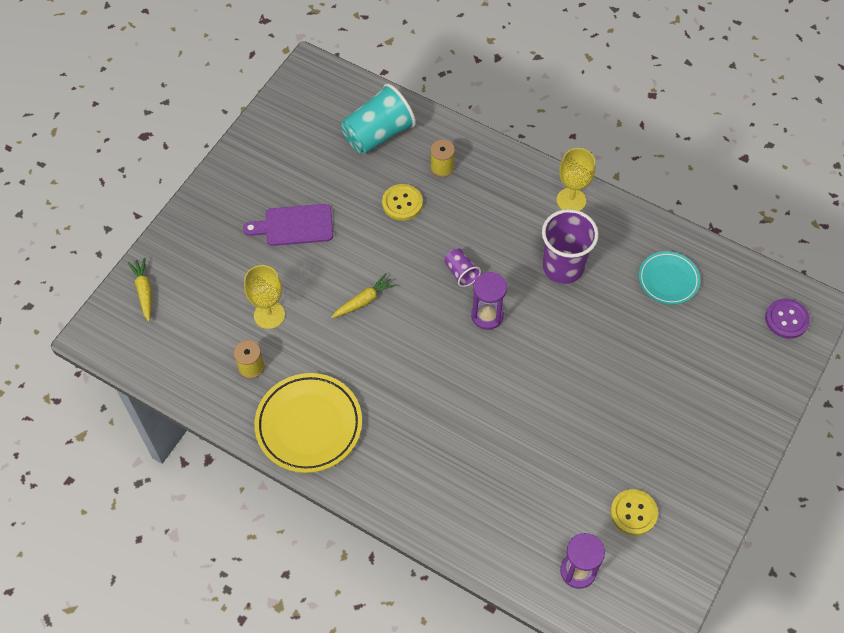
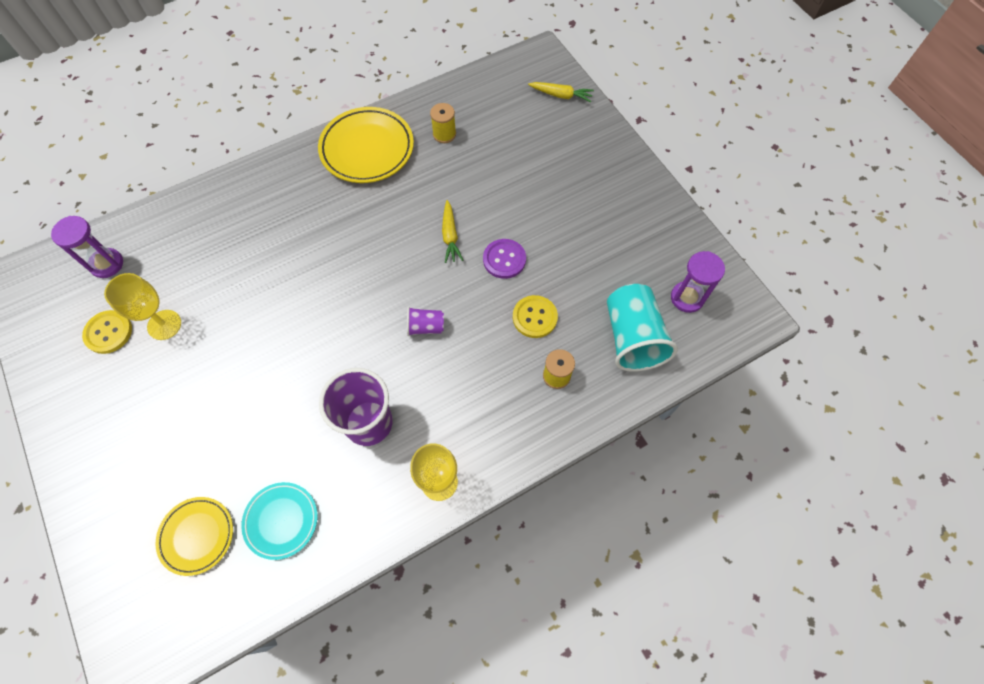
camera: 120 degrees right, 5 degrees up
(269, 315) = (483, 164): yellow goblet -> yellow goblet (164, 325)
(294, 226) = (562, 219): purple cutting board -> none
(487, 316) = (366, 324): purple hourglass -> purple hourglass (687, 298)
(718, 326) = (197, 536): none -> yellow plate
(786, 319) = (146, 620): purple button -> purple button (504, 259)

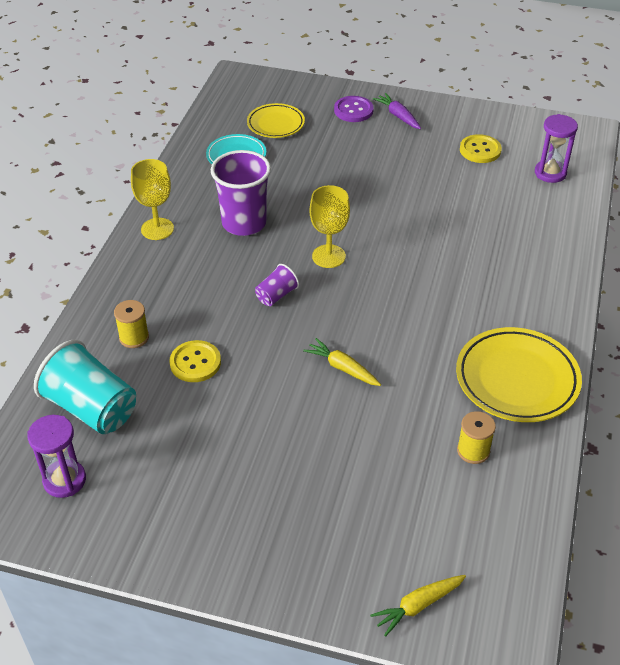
camera: 135 degrees right, 20 degrees down
(96, 437) = (398, 116): none -> purple carrot
(164, 325) = (455, 175): yellow goblet -> yellow goblet (328, 256)
(504, 259) = (272, 385): purple button -> purple button (353, 110)

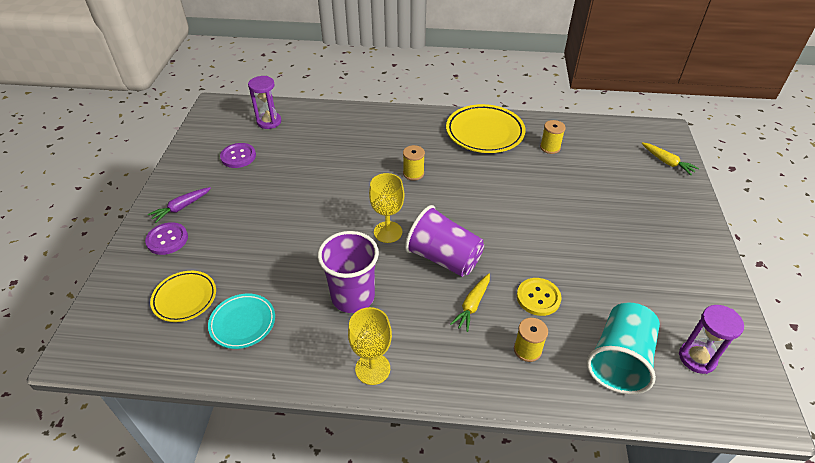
camera: 100 degrees left, 0 degrees up
(276, 295) = (444, 258): purple cup -> purple cup, size x2.02
(342, 368) = (507, 210): yellow carrot -> yellow carrot (472, 305)
(429, 290) = (413, 173): none -> yellow spool
(480, 150) = (238, 156): yellow button -> purple button

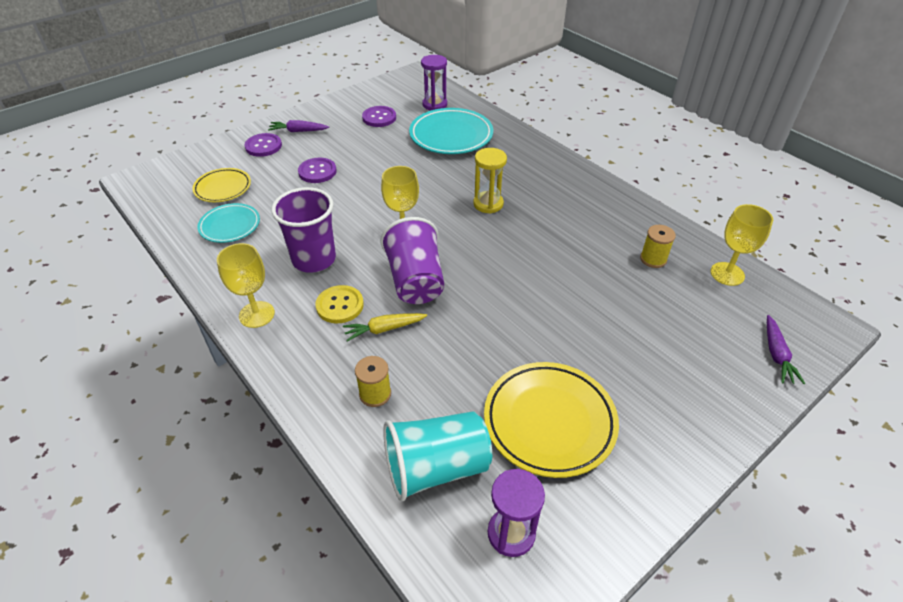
camera: 45 degrees right, 0 degrees up
(251, 230) = (317, 171): none -> purple button
(317, 139) = (451, 136): none -> turquoise plate
(413, 173) = (488, 204): yellow spool -> yellow hourglass
(484, 133) = (604, 209): yellow plate -> yellow plate (549, 421)
(538, 297) = (444, 365): yellow button -> yellow button (340, 305)
(593, 132) = (727, 274): none -> yellow goblet
(667, 162) = (776, 355): yellow carrot -> purple carrot

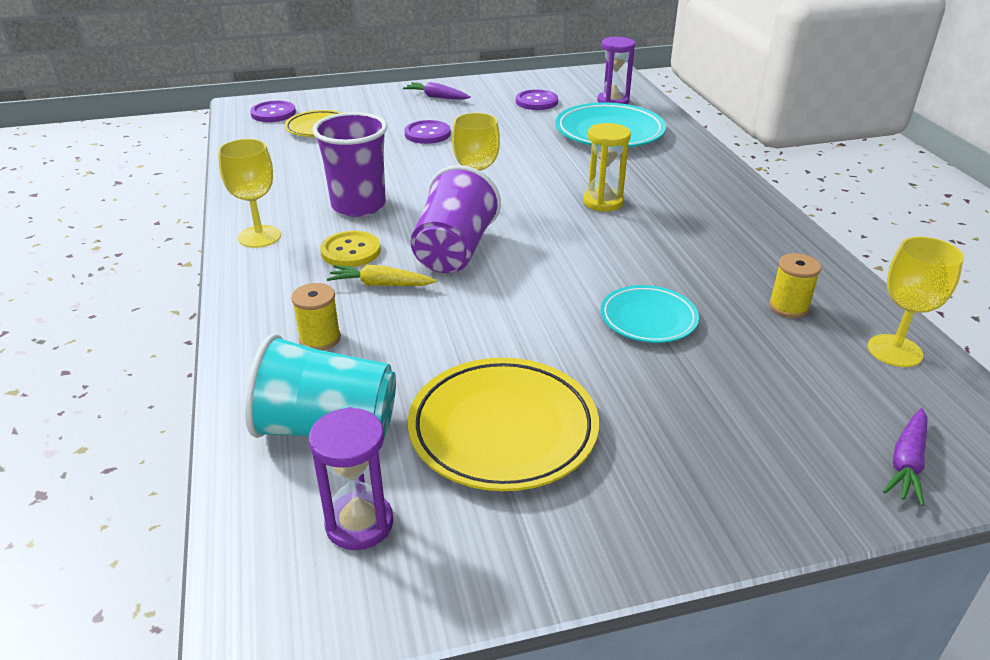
camera: 25 degrees right, 10 degrees down
(230, 226) = (298, 159): turquoise plate -> turquoise plate (648, 319)
(263, 146) = (389, 103): purple button -> purple button (273, 113)

